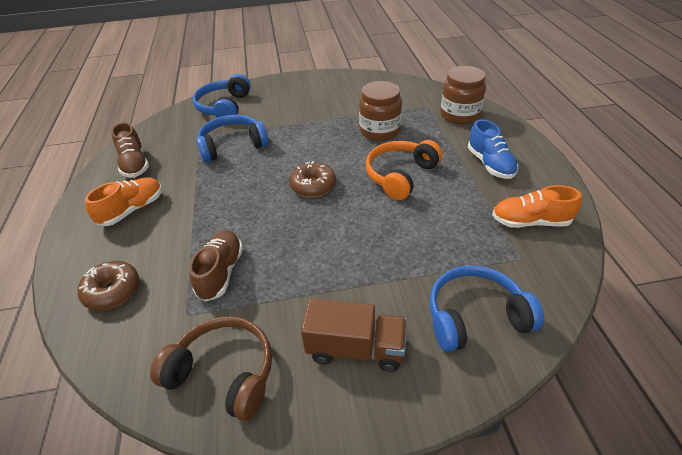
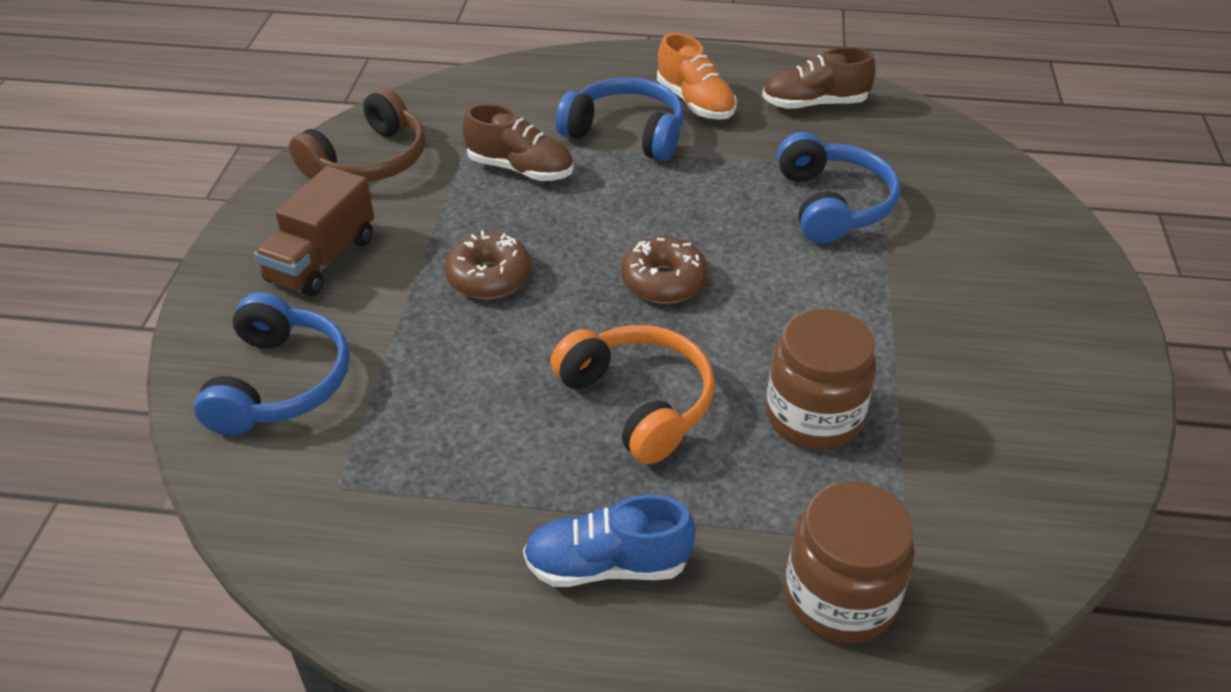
camera: 105 degrees right, 0 degrees up
(112, 291) = (543, 90): brown donut -> brown donut (489, 277)
(224, 107) = (987, 207): blue headphones -> blue headphones (626, 133)
(530, 222) = (405, 545): orange shoe -> none

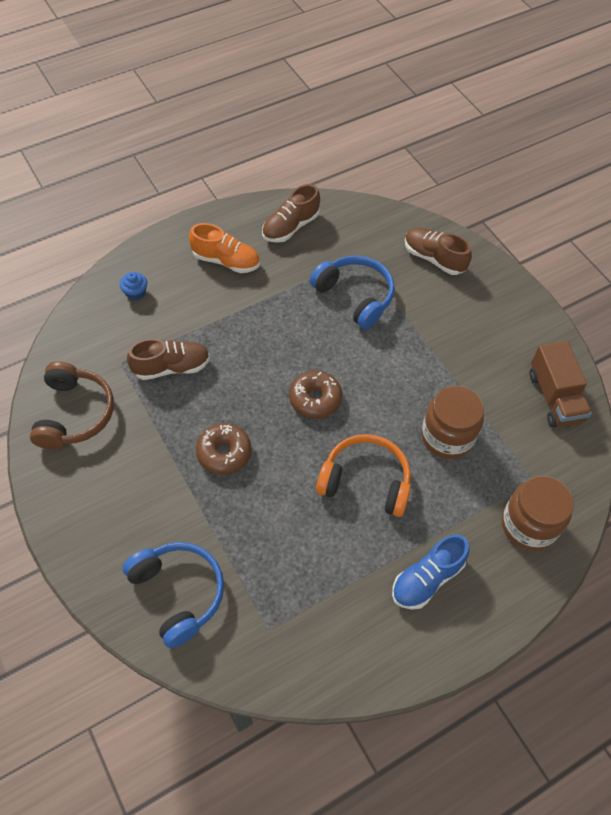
camera: 40 degrees left, 15 degrees up
(322, 259) = (119, 501): brown truck -> brown truck (554, 397)
(556, 87) = (135, 293): none -> blue cupcake
(626, 133) = (207, 306): blue headphones -> none
(995, 214) = (434, 258): none -> brown shoe

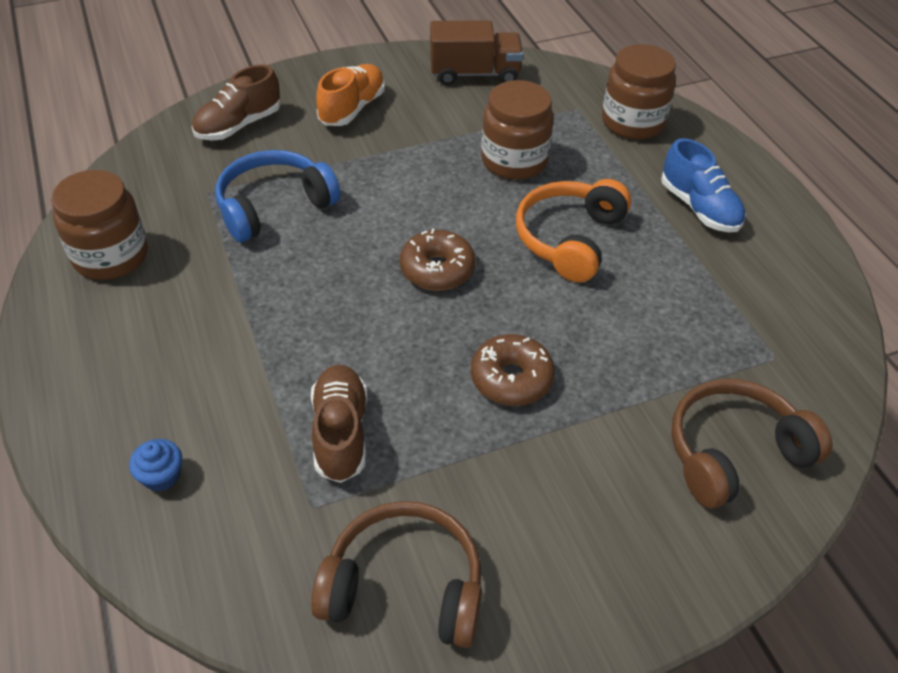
camera: 80 degrees left, 10 degrees down
(178, 593) = (734, 453): blue headphones -> brown headphones
(226, 261) = (144, 341): orange shoe -> orange shoe (352, 108)
(290, 227) = (111, 256): brown shoe -> brown jar

